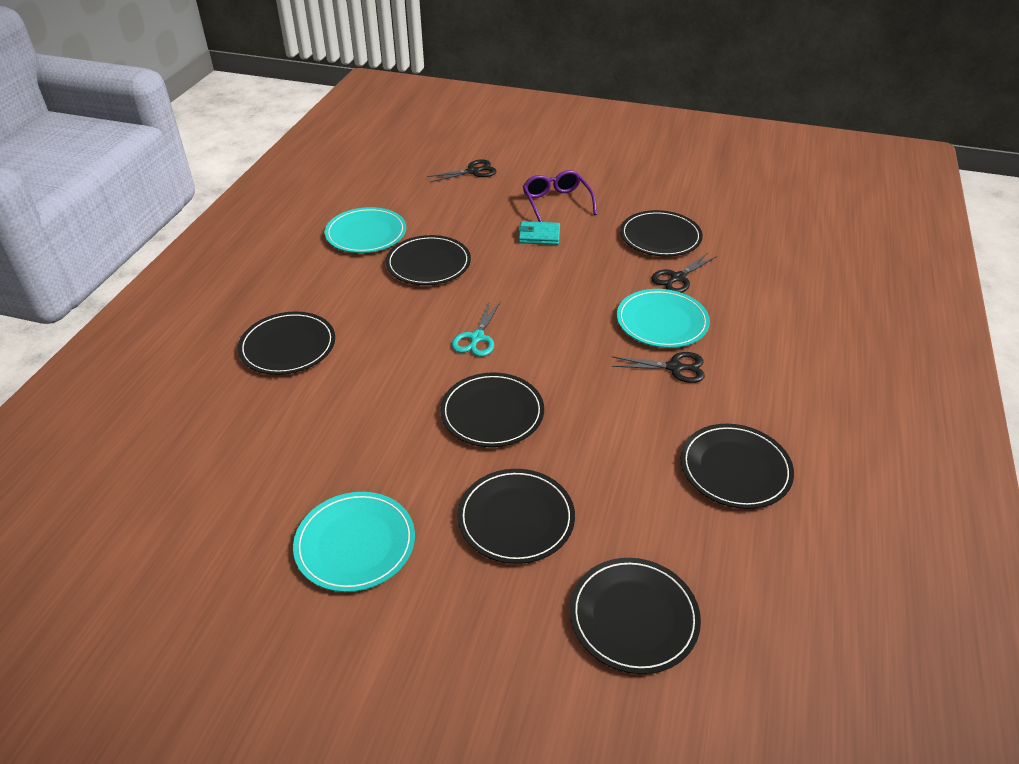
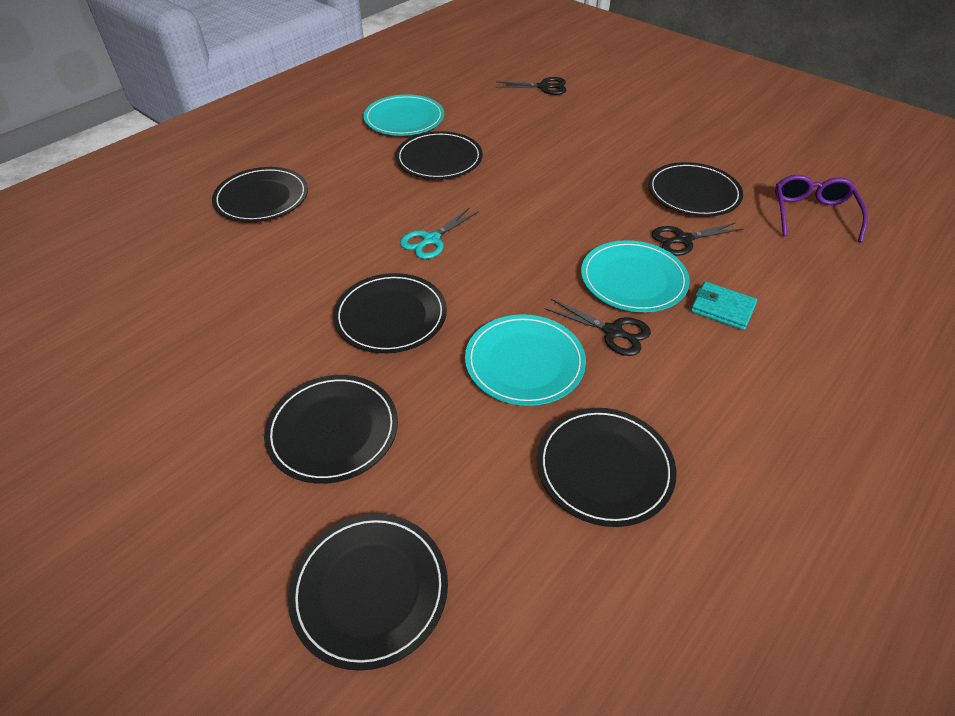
camera: 25 degrees right, 5 degrees up
(355, 544) = (173, 397): turquoise plate -> turquoise plate (524, 362)
(539, 236) = (564, 160): turquoise wallet -> turquoise wallet (722, 308)
(556, 202) = (605, 133): purple glasses -> purple glasses (812, 214)

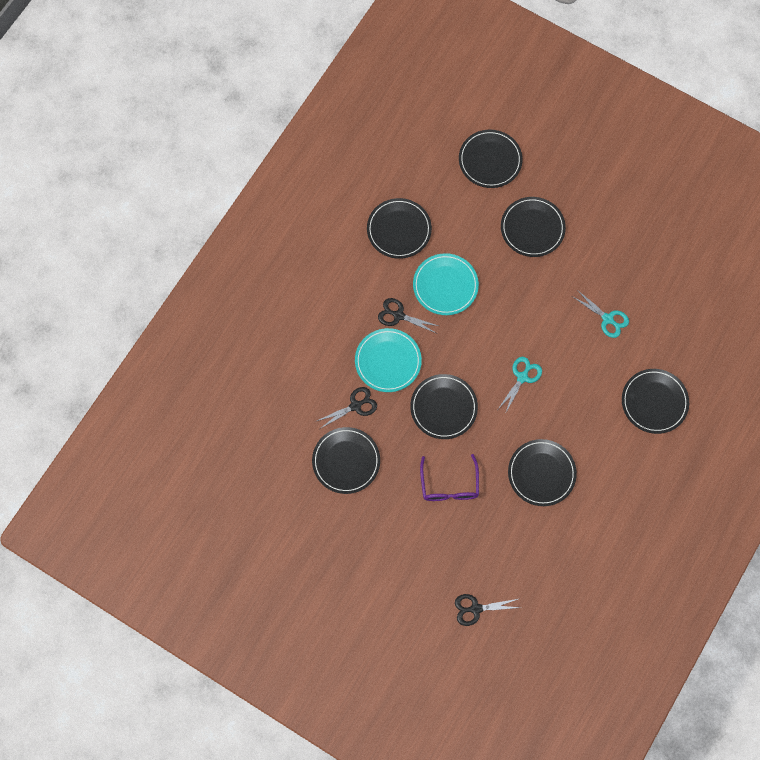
camera: 170 degrees right, 25 degrees up
(271, 285) = (607, 319): none -> turquoise scissors
(391, 316) = (527, 306): black plate -> black plate (443, 407)
(404, 119) = (586, 529): turquoise plate -> none
(722, 308) = (335, 345): turquoise wallet -> none
(812, 214) = (264, 450): purple glasses -> purple glasses (449, 485)

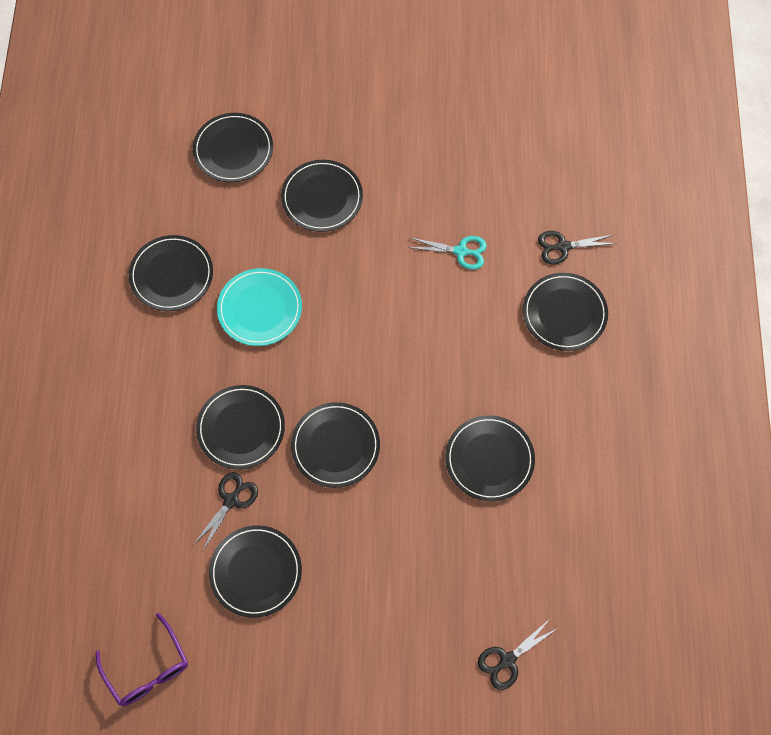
camera: 30 degrees left, 5 degrees down
(388, 361) = (241, 428): turquoise plate -> black plate
(398, 315) = (224, 370): black scissors -> black scissors (563, 246)
(449, 485) = (393, 532): purple glasses -> purple glasses (148, 669)
(522, 377) = (405, 364): turquoise scissors -> none

